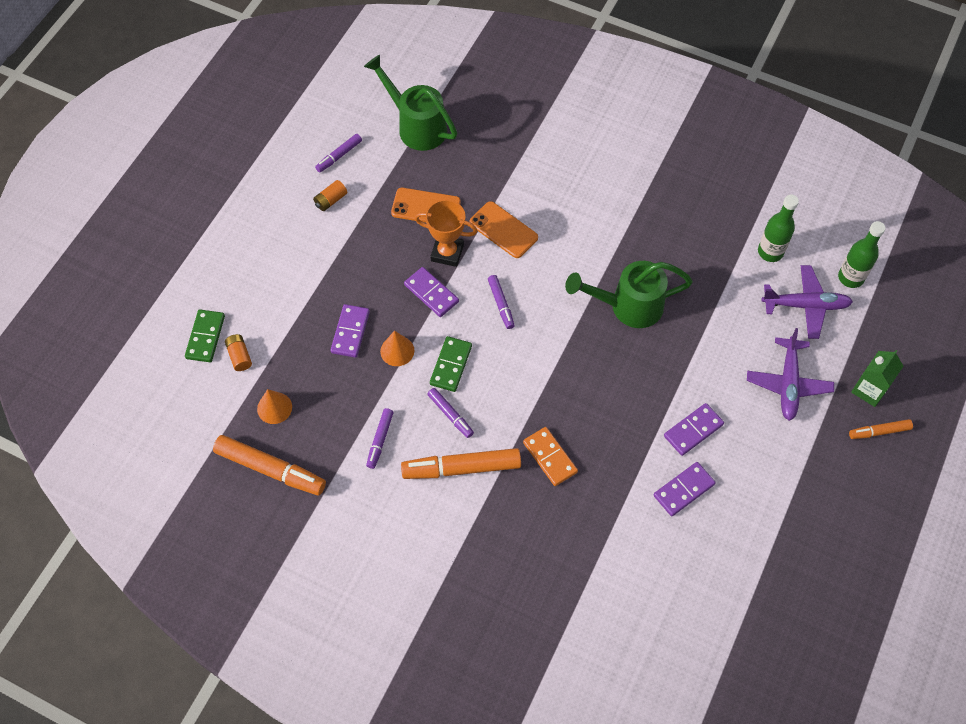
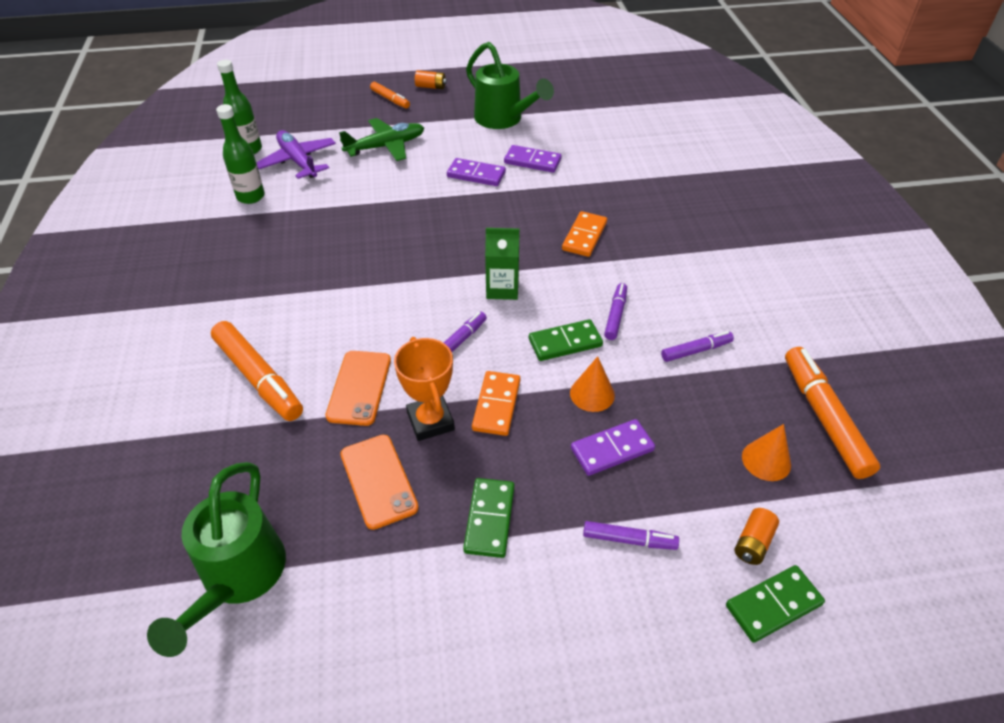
camera: 125 degrees left, 15 degrees down
(331, 200) = (445, 603): orange battery -> orange battery (431, 87)
(339, 156) = (357, 650): purple marker -> purple marker (629, 540)
(359, 244) = (489, 519): none -> green domino
(431, 293) = (496, 405): purple domino -> orange domino
(461, 468) = (655, 282): orange marker -> orange marker (259, 378)
(629, 306) = (383, 254): green watering can -> green watering can (503, 119)
(788, 383) = (386, 146): purple plane -> green plane
(869, 390) = (357, 112): green carton -> green carton (502, 288)

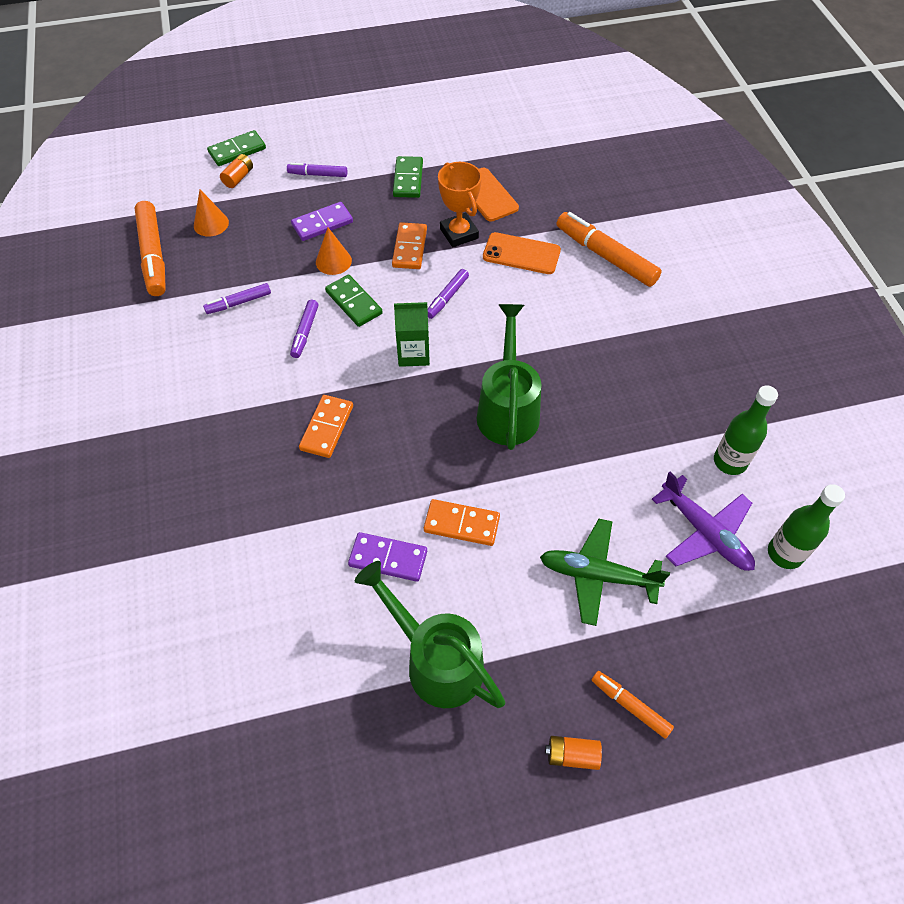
camera: 175 degrees right, 10 degrees up
(238, 577) = (555, 143): green watering can -> green watering can (508, 409)
(359, 388) = (521, 254): orange phone -> orange phone turned 75 degrees counterclockwise
(386, 146) = (597, 575): green plane -> green plane turned 45 degrees clockwise
(476, 175) = (461, 524): purple domino -> orange domino
(565, 342) = (353, 303): green domino -> green domino turned 75 degrees clockwise

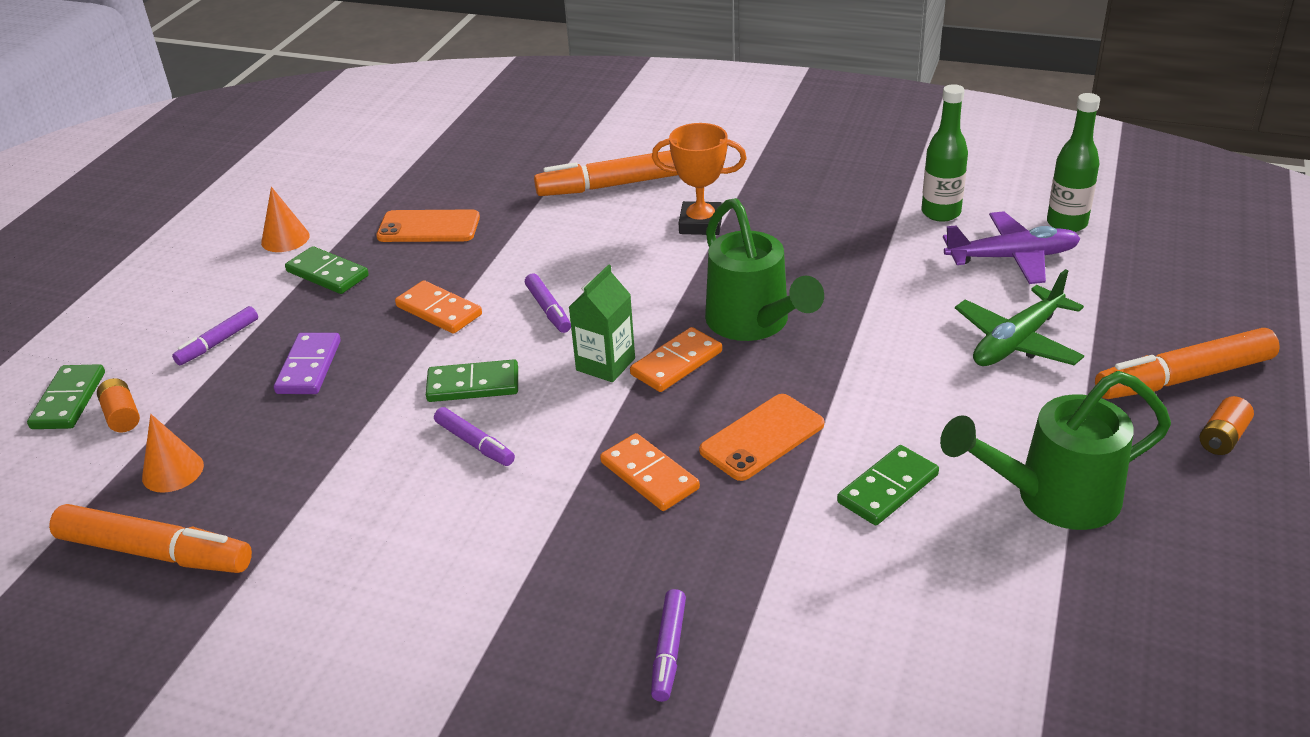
camera: 55 degrees left, 20 degrees down
(239, 303) = (354, 490): purple marker -> purple marker (668, 651)
(333, 261) = (384, 379): orange cone -> orange cone (285, 239)
(388, 558) = (888, 489): purple domino -> green domino
(459, 233) = (462, 267): orange trophy -> orange trophy (701, 224)
(461, 524) = (882, 413): orange domino -> orange domino (676, 363)
(508, 409) = (753, 323): green watering can -> green watering can turned 150 degrees counterclockwise
(521, 254) = (545, 236): orange phone -> orange phone (762, 437)
(630, 706) = (1183, 378): orange marker -> orange marker, size x1.85

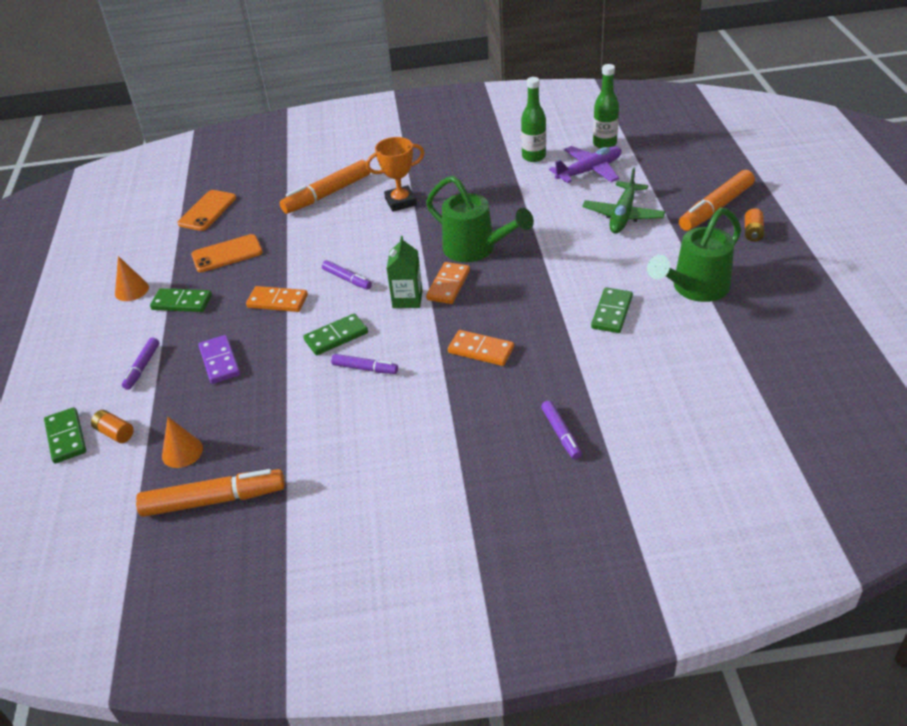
camera: 25 degrees left, 5 degrees up
(762, 437) = (527, 309): orange phone -> orange phone (207, 211)

